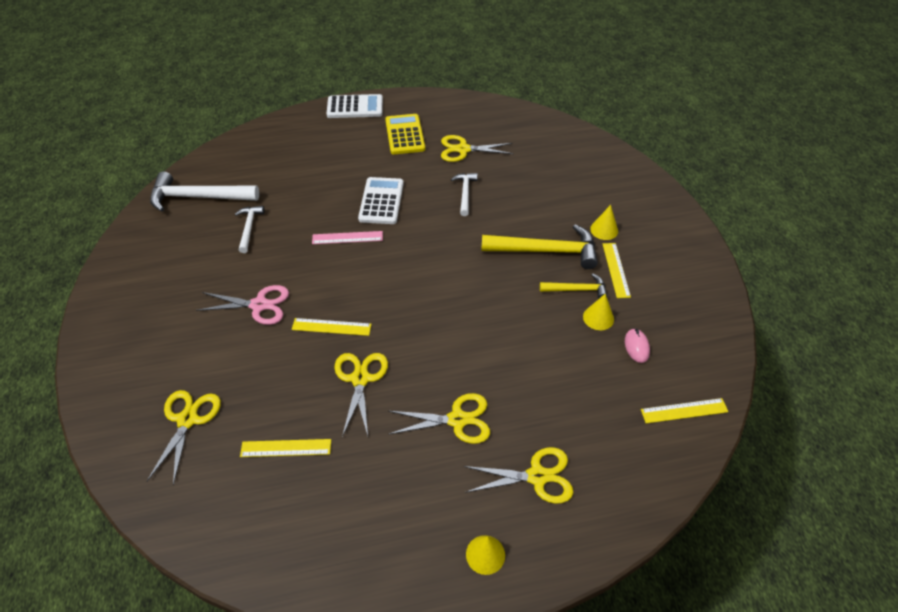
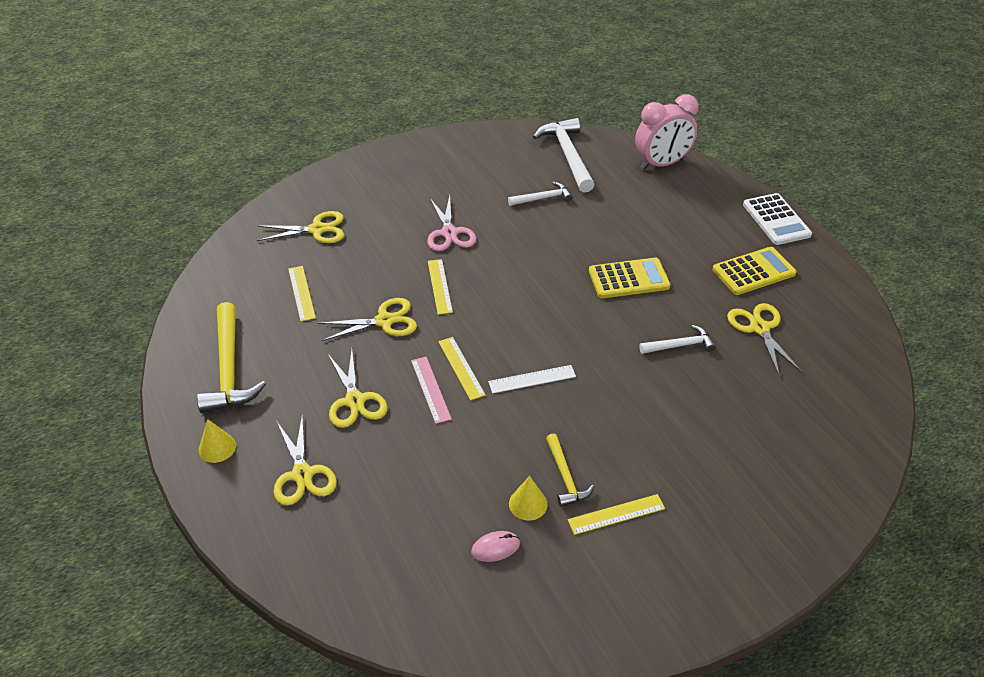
camera: 75 degrees right, 5 degrees down
(251, 145) = (661, 164): none -> pink clock
(347, 237) = (561, 267): pink ruler -> pink ruler (430, 389)
(381, 201) = (628, 279): white calculator -> yellow calculator
(471, 286) = (532, 379): none -> white ruler
(546, 251) = (617, 438): yellow hammer -> yellow hammer (229, 369)
(604, 230) = (684, 494): yellow cone -> none
(684, 410) = (413, 605): yellow ruler -> yellow ruler (461, 368)

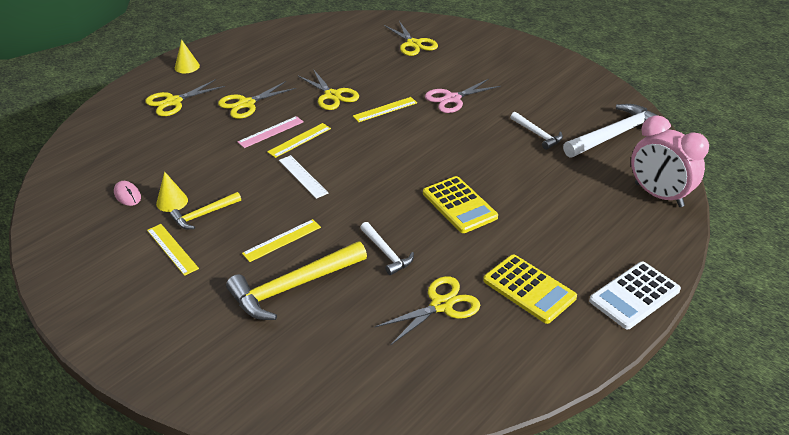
camera: 70 degrees right, 5 degrees down
(229, 369) = (255, 51): yellow hammer -> yellow hammer (293, 287)
(301, 293) = (342, 56): yellow ruler -> yellow ruler (282, 240)

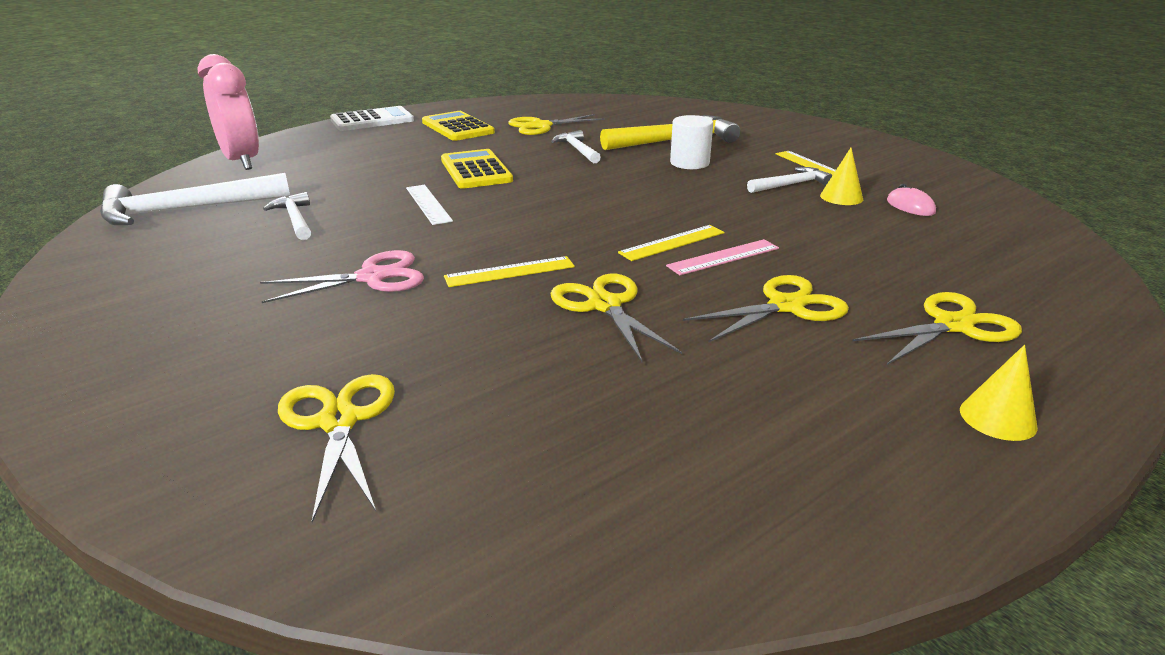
camera: 170 degrees left, 10 degrees down
(204, 215) = (791, 185): yellow hammer -> white hammer
(282, 240) = (689, 163): yellow ruler -> white cylinder
(303, 176) = (666, 205): white ruler -> white ruler (428, 204)

